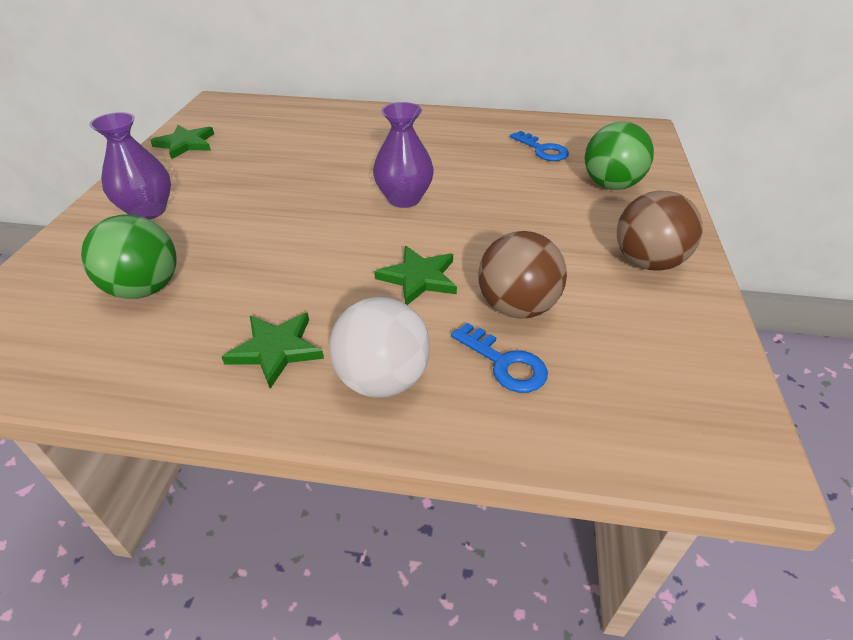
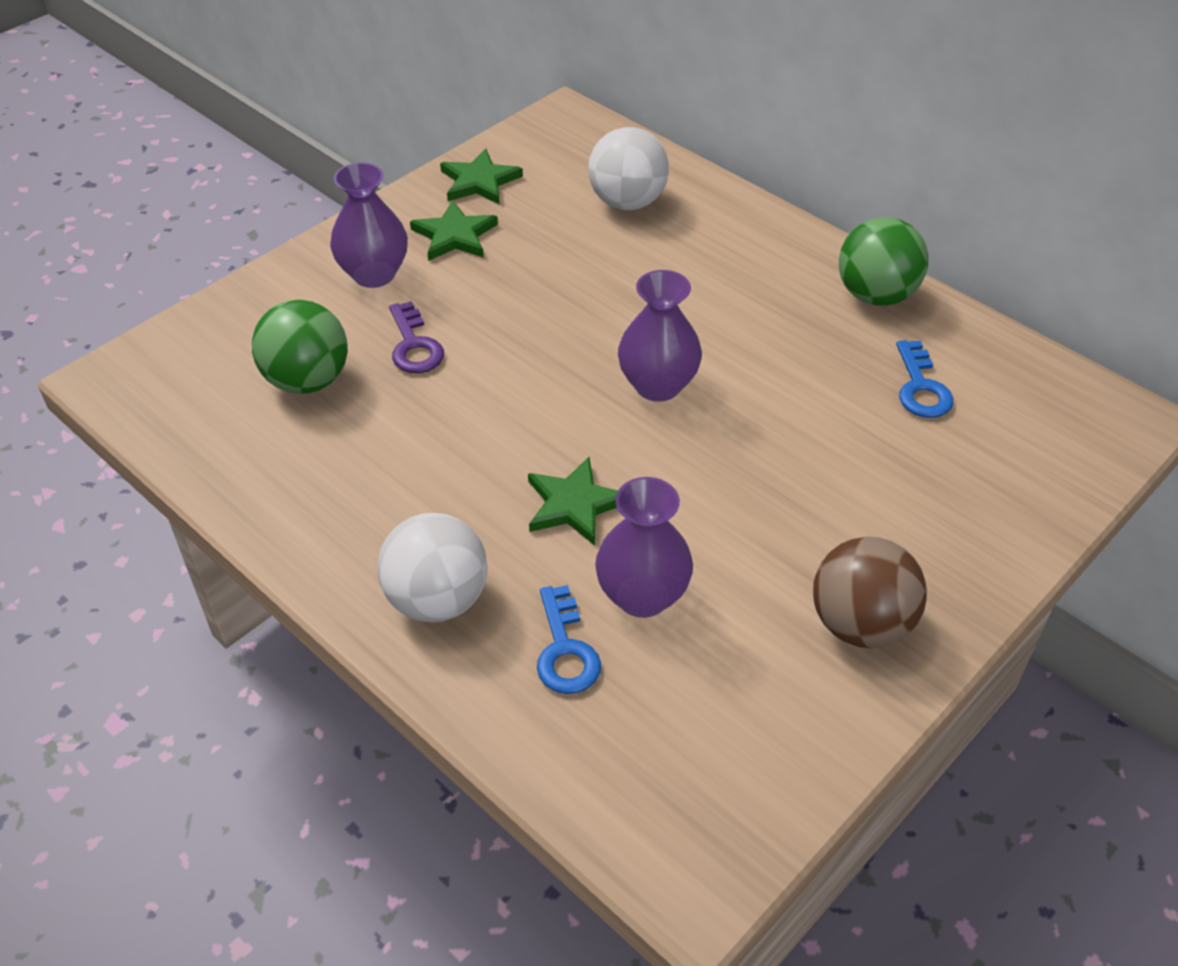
camera: 35 degrees right, 5 degrees up
(216, 238) = (414, 345): none -> purple key
(276, 350) = (371, 514): green star -> green star (455, 235)
(294, 126) = (627, 202): none -> white ball
(517, 307) = (642, 596): brown ball -> purple vase
(611, 185) = (951, 491): green ball -> green ball (875, 295)

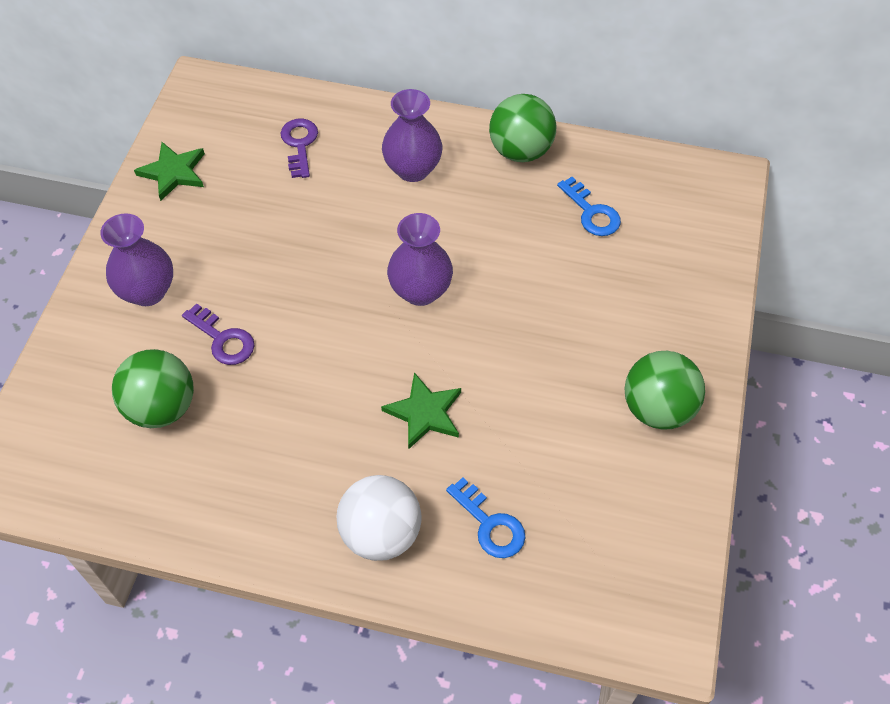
camera: 30 degrees left, 10 degrees up
(455, 235) = (188, 230): green star -> none
(627, 202) = (300, 144): white ball -> purple key
(642, 596) = (513, 459): purple vase -> purple vase (413, 169)
(860, 624) = (657, 408): brown ball -> green ball

